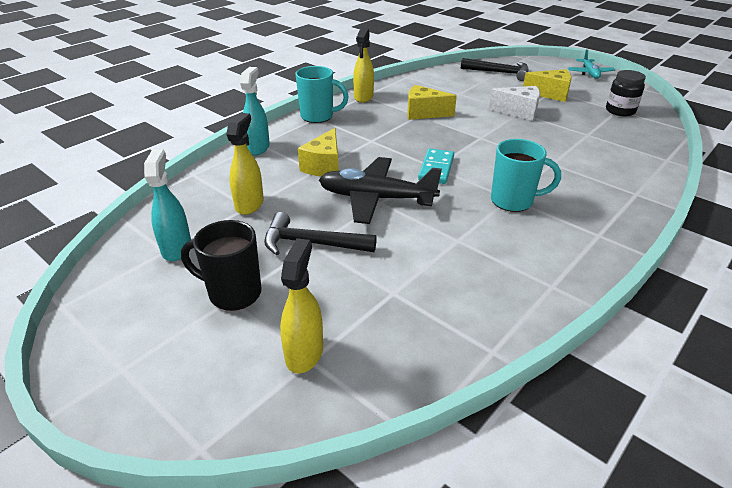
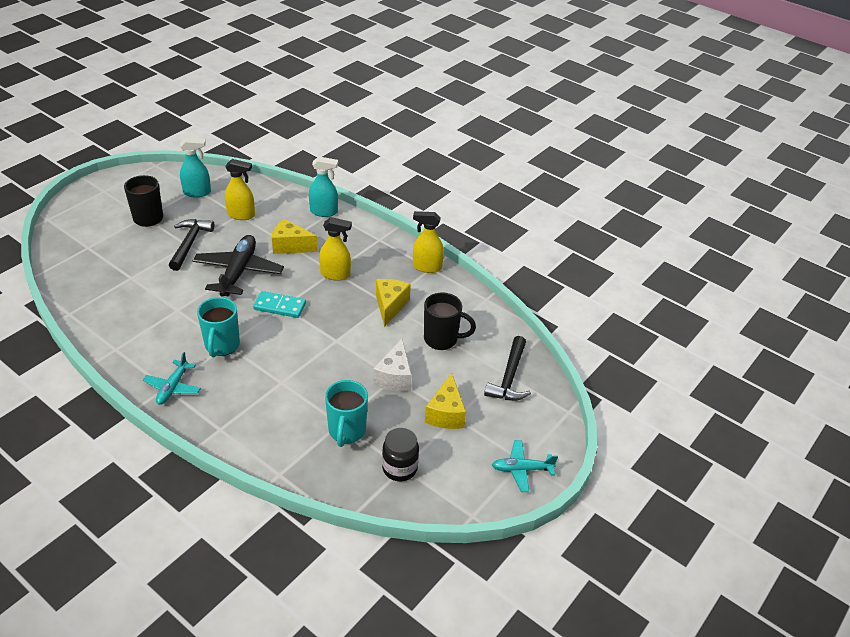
camera: 85 degrees right, 5 degrees up
(304, 353) = (93, 245): yellow spray bottle -> yellow spray bottle (335, 274)
(318, 116) = (381, 240): turquoise mug -> turquoise mug (346, 431)
(463, 93) = (442, 339): none -> black mug
(596, 229) = (173, 387): none -> turquoise plane

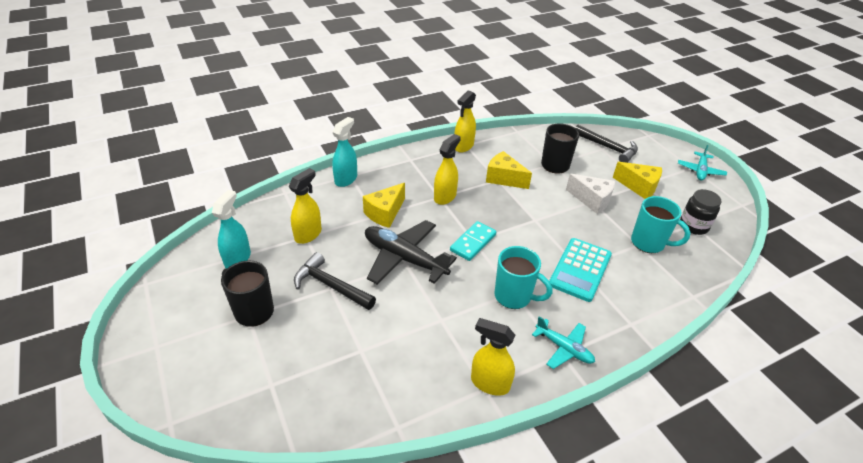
camera: 65 degrees left, 0 degrees up
(121, 350) = (489, 383): none -> yellow spray bottle
(278, 383) = (580, 269): none -> turquoise calculator

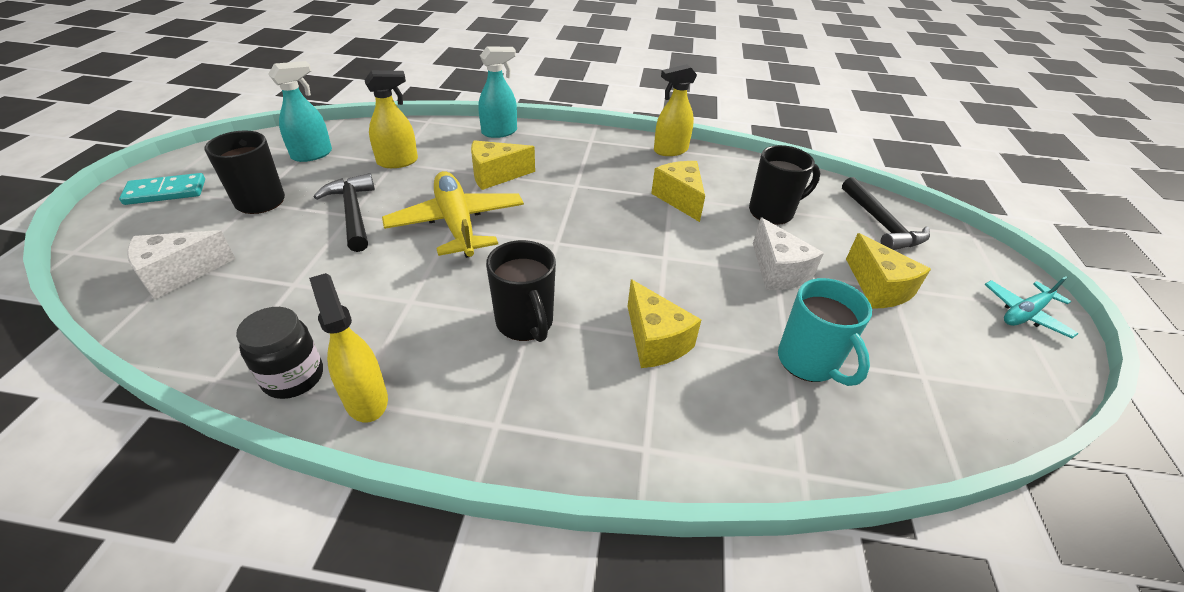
camera: 35 degrees right, 0 degrees up
(277, 389) = (179, 274): none -> white cheese
(404, 258) = (456, 224): black plane -> yellow plane
(445, 197) = (582, 187): yellow spray bottle -> none
(473, 242) = (553, 244): turquoise domino -> turquoise domino (165, 192)
(514, 296) = (525, 323): turquoise mug -> black mug
(564, 348) = (508, 419): turquoise plane -> none
(580, 269) = (655, 340): turquoise calculator -> yellow cheese
(693, 226) = (922, 379): black jar -> black jar (293, 377)

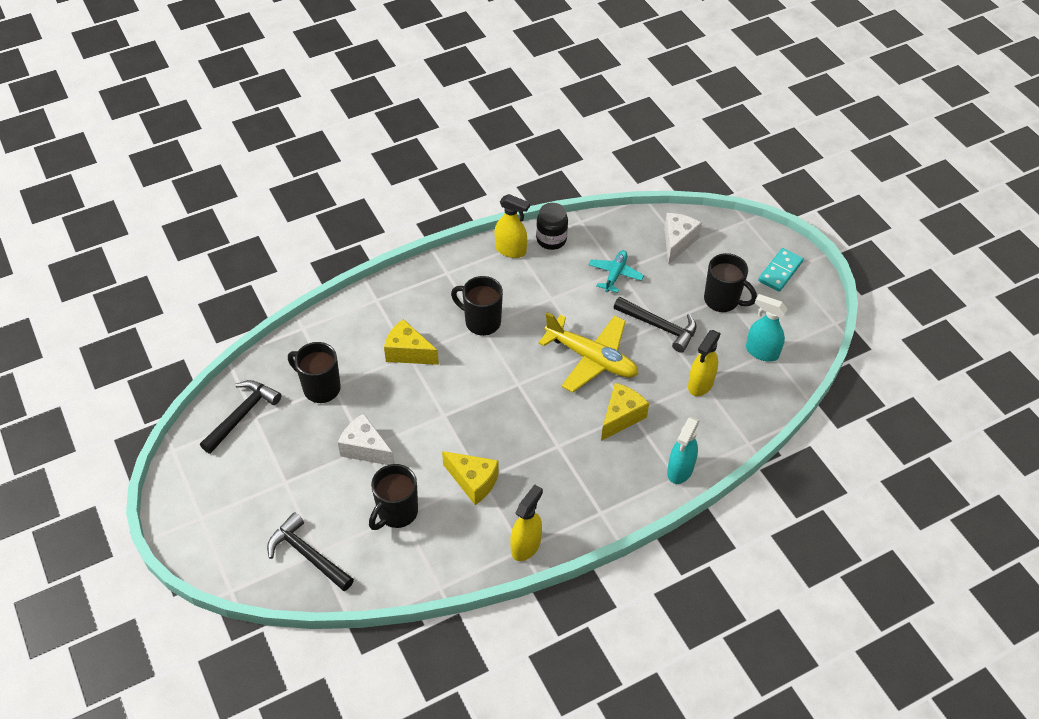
camera: 145 degrees right, 10 degrees up
(312, 154) = (761, 352): turquoise spray bottle -> turquoise spray bottle turned 105 degrees clockwise
(808, 362) = (320, 388): turquoise mug -> black mug
(878, 288) = (294, 475): yellow cheese -> none
(944, 388) = (242, 415): none -> black hammer
(1024, 314) = (192, 511): turquoise plane -> turquoise plane (615, 274)

